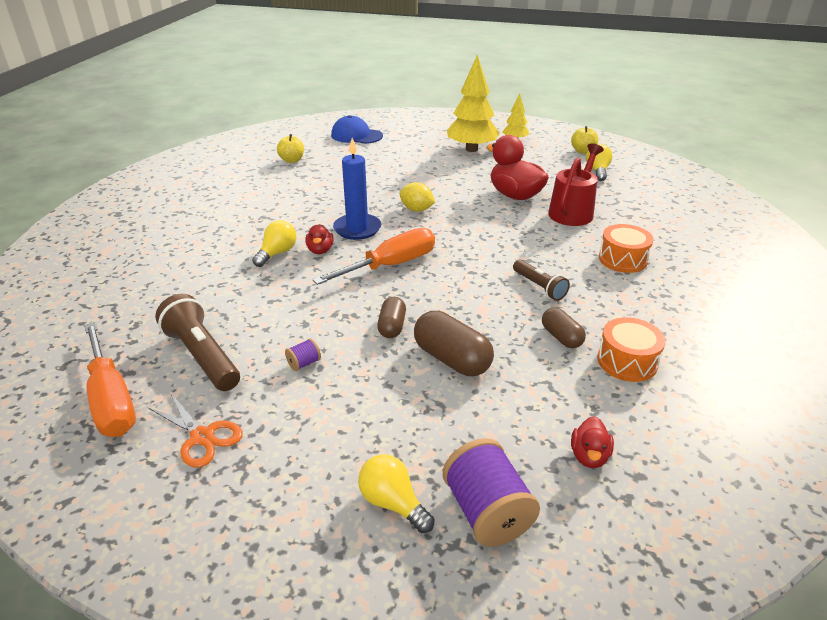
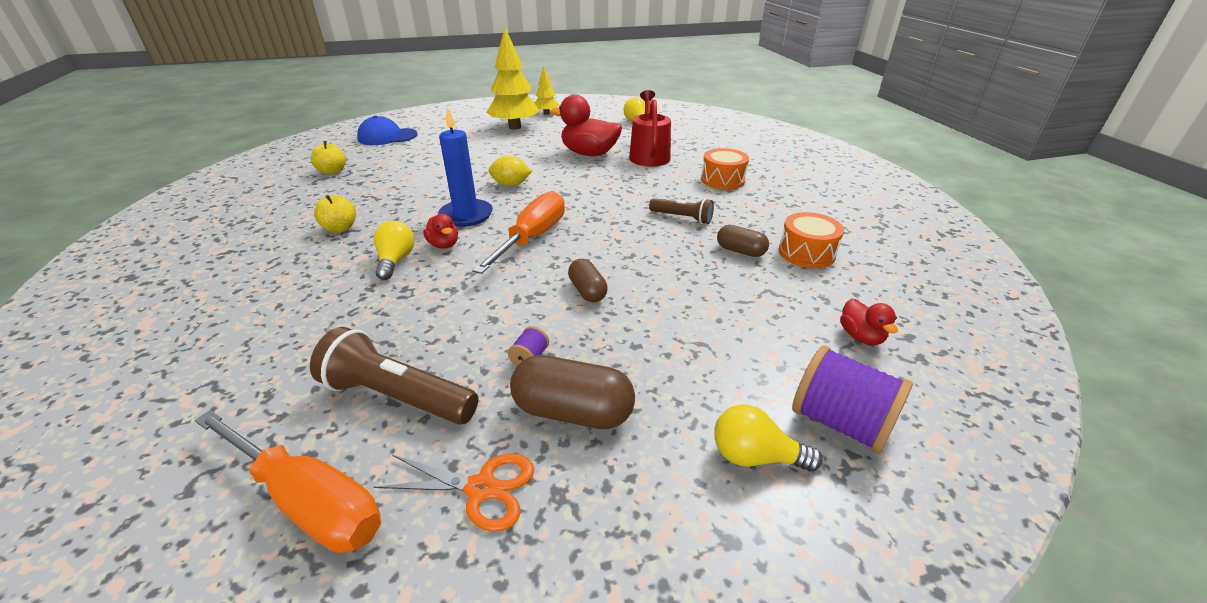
camera: 30 degrees left, 0 degrees up
(452, 359) = (671, 300): brown capsule -> brown capsule (573, 412)
(582, 151) = (611, 111): yellow apple -> yellow apple (340, 229)

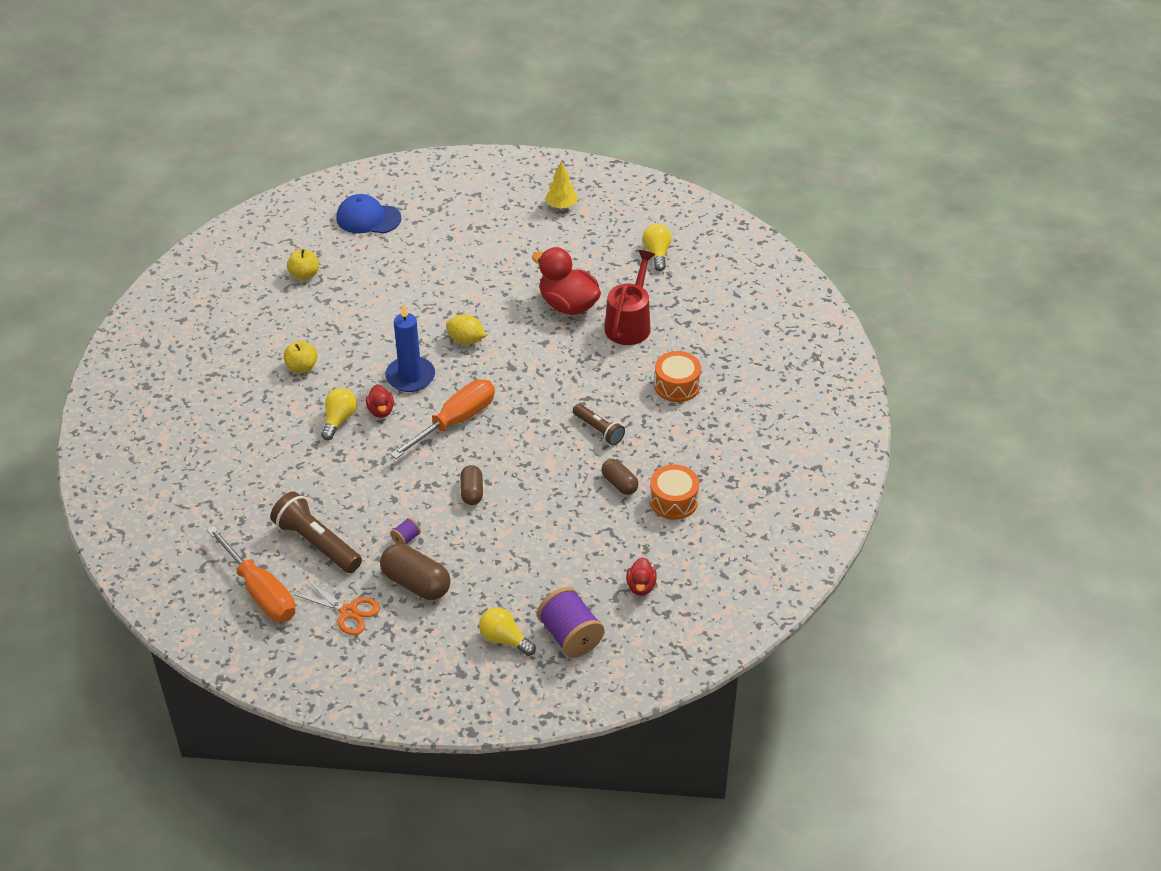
camera: 20 degrees right, 10 degrees up
(515, 127) = (512, 229): yellow tree -> none

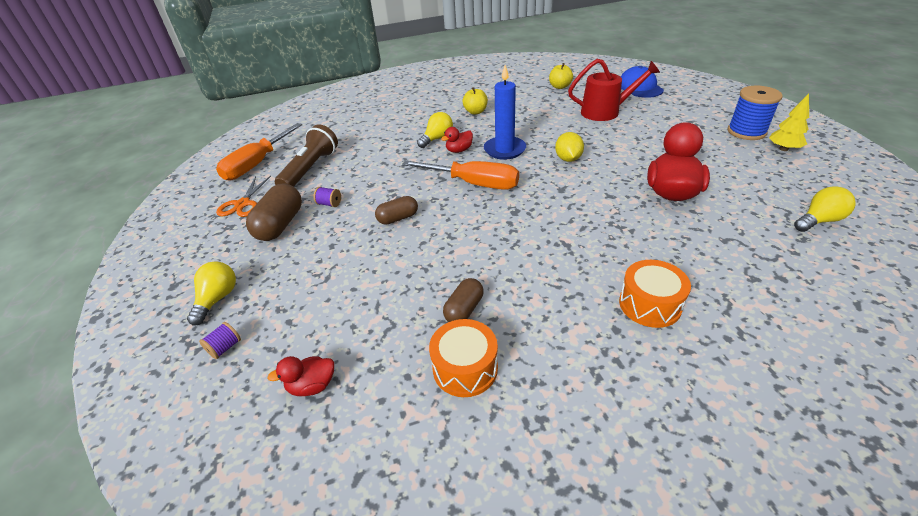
camera: 70 degrees right, 5 degrees down
(339, 420) = (437, 139): yellow light bulb -> yellow light bulb turned 45 degrees counterclockwise
(518, 207) = (746, 132): none -> blue spool
(570, 636) = (225, 347): purple spool -> purple spool, size x0.45
(598, 430) = (529, 267): brown flashlight -> none
(629, 324) = (697, 237): red watering can -> red watering can (605, 112)

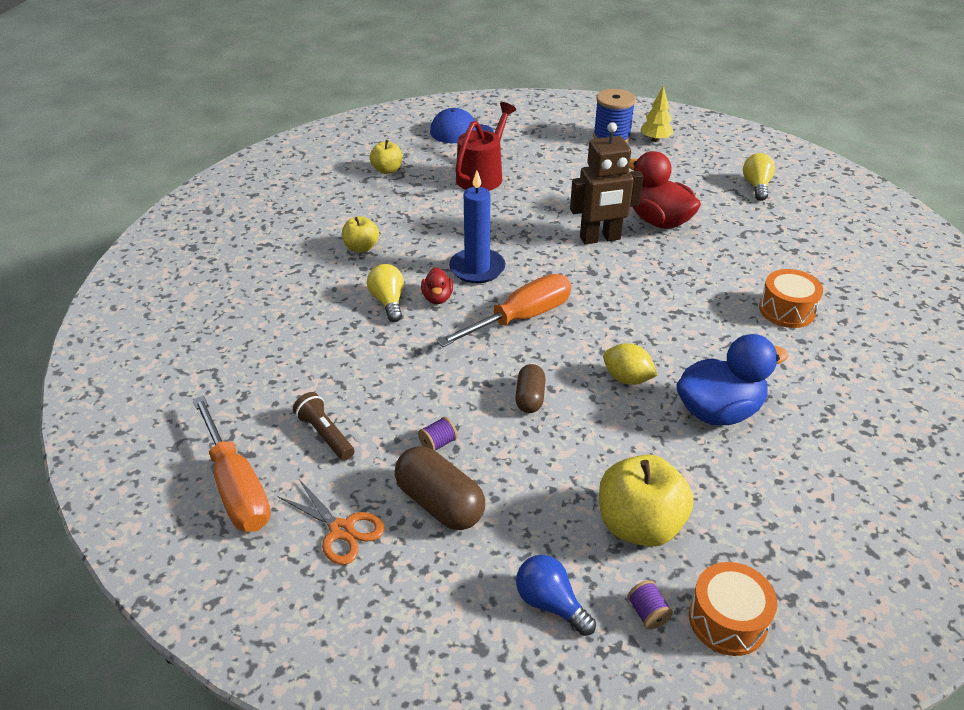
camera: 60 degrees left, 0 degrees up
(217, 299) = (550, 603): yellow light bulb -> blue light bulb
(307, 312) = (639, 525): none -> yellow apple
(310, 169) = (325, 435): brown flashlight -> brown flashlight, size x0.61
(312, 386) = (751, 552): red duck -> none
(464, 309) = (718, 411): brown capsule -> blue duck
(465, 368) = (791, 441): orange drum -> orange drum (727, 620)
(568, 159) = (544, 241): yellow lemon -> yellow lemon (627, 378)
(606, 177) = (600, 238): none -> brown robot

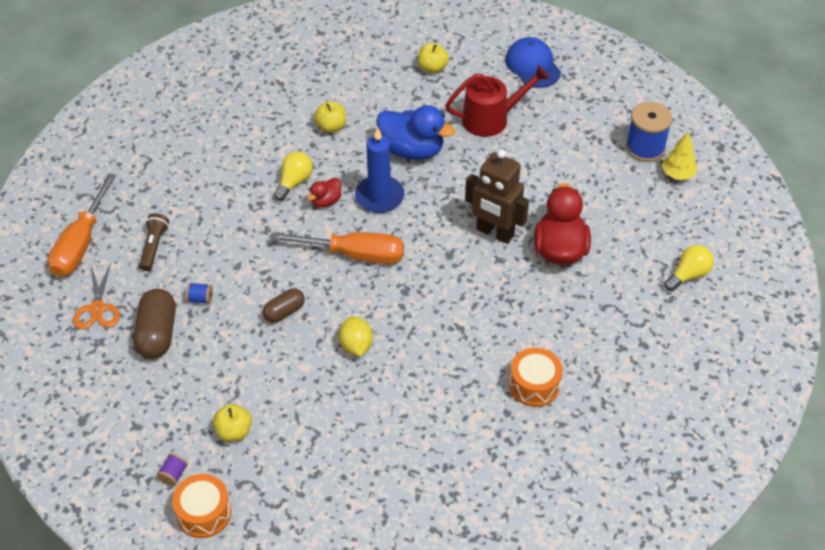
camera: 45 degrees right, 10 degrees up
(438, 443) = (200, 299): purple spool -> blue spool
(550, 603) = (138, 429): blue light bulb -> none
(639, 525) = (234, 431): yellow apple -> yellow apple, size x0.57
(718, 411) = (377, 410): blue duck -> blue duck (412, 150)

